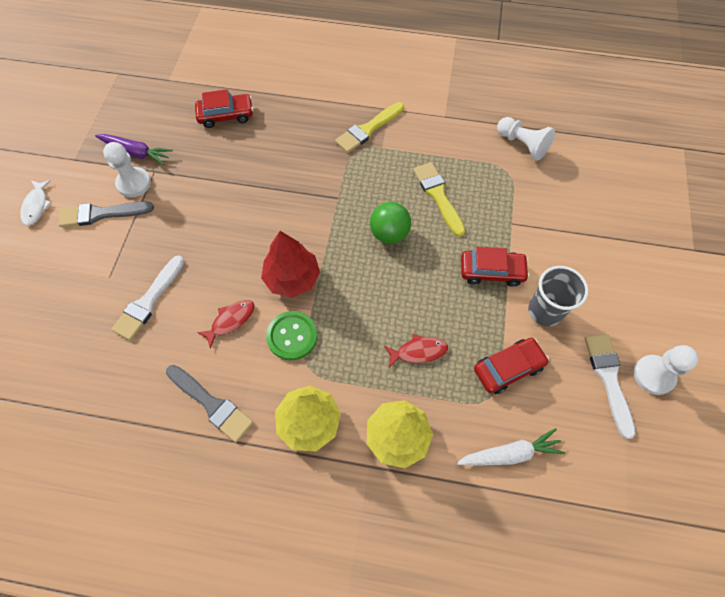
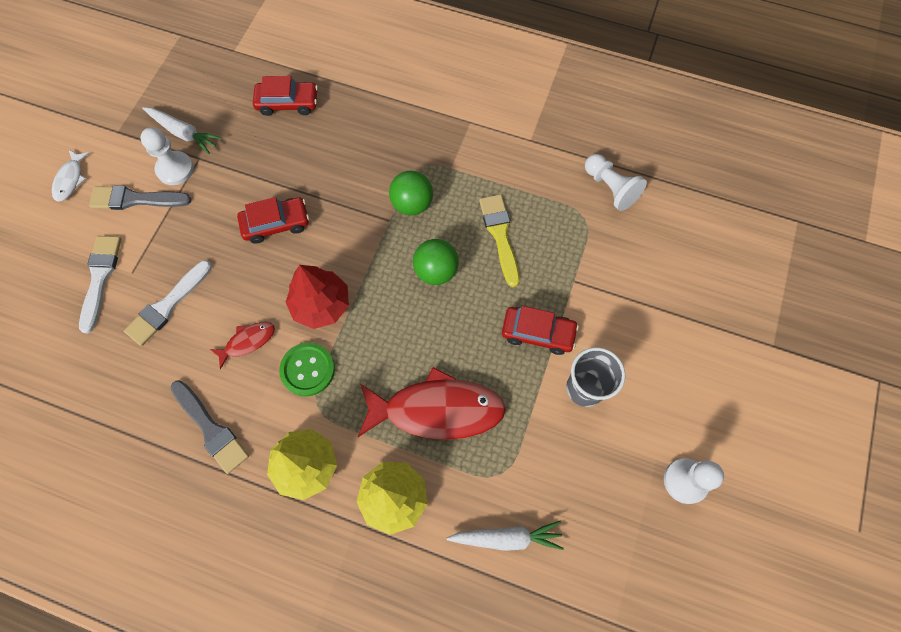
camera: 10 degrees right, 5 degrees up
(136, 152) = (183, 133): purple carrot -> white carrot
(355, 182) = (412, 204): none -> green ball
(368, 129) = (440, 143): yellow brush -> none
(418, 351) = (437, 410): red fish -> red fish, size x2.14
(508, 368) = (528, 445): red car -> red car (276, 224)
(608, 378) = (634, 475): white brush -> white brush (100, 278)

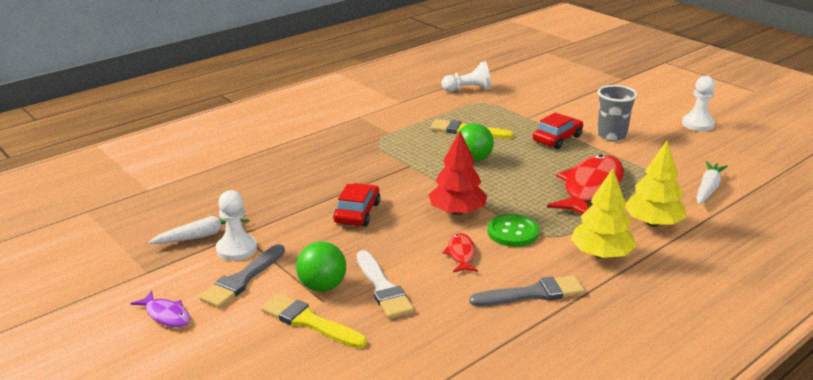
camera: 60 degrees left, 40 degrees down
(70, 179) = (166, 315): white fish -> purple fish
(100, 278) = (309, 322): white brush -> yellow brush
(288, 103) = (242, 179): red car -> none
(412, 204) = (405, 154): green ball -> green ball (322, 286)

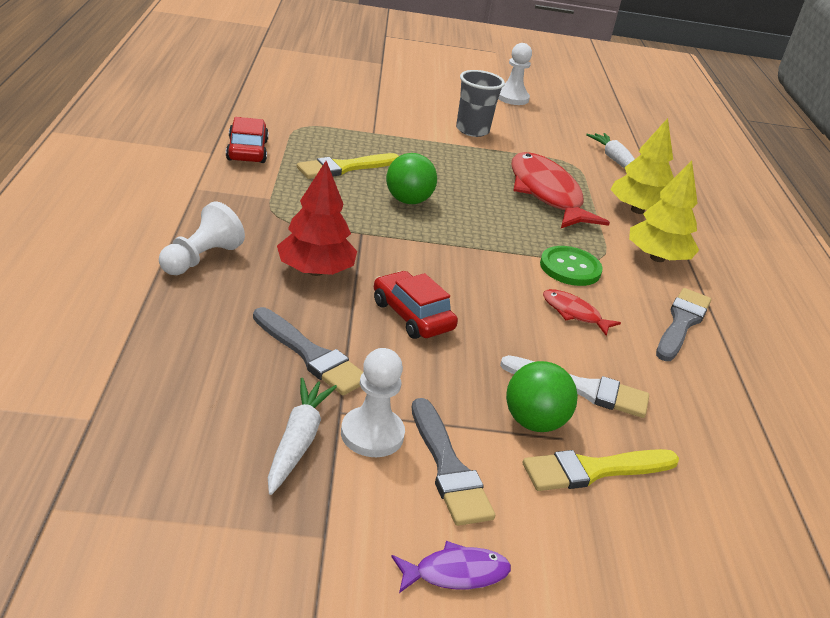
camera: 55 degrees left, 5 degrees up
(273, 207) = (311, 355): none -> grey brush
(457, 212) = (494, 268): red tree -> red tree (315, 271)
(468, 90) = (260, 114): white pawn -> white pawn (201, 259)
(557, 139) = (437, 149): red car -> red car (247, 150)

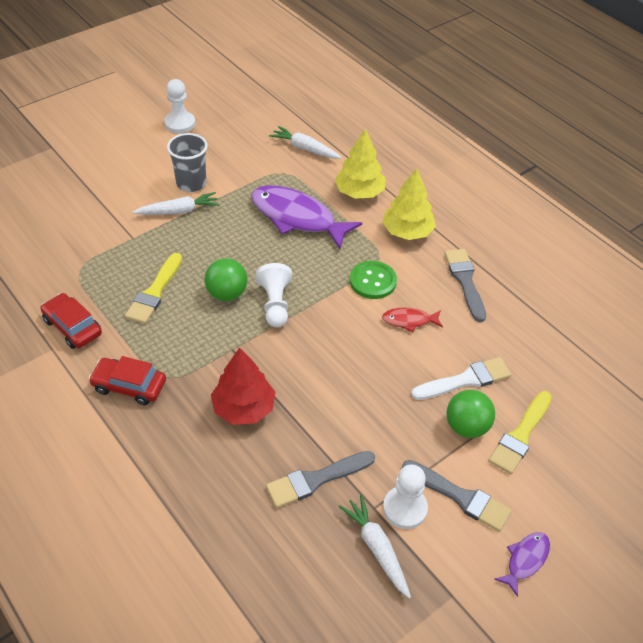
camera: 35 degrees left, 15 degrees up
(201, 259) = (167, 457): white pawn -> white pawn (275, 304)
(311, 355) = (316, 480): grey brush -> grey brush turned 150 degrees clockwise
(412, 315) = (333, 398): red car -> red car (129, 386)
(437, 138) = (178, 211): none -> white carrot
(546, 194) = (297, 218): red fish -> purple fish

